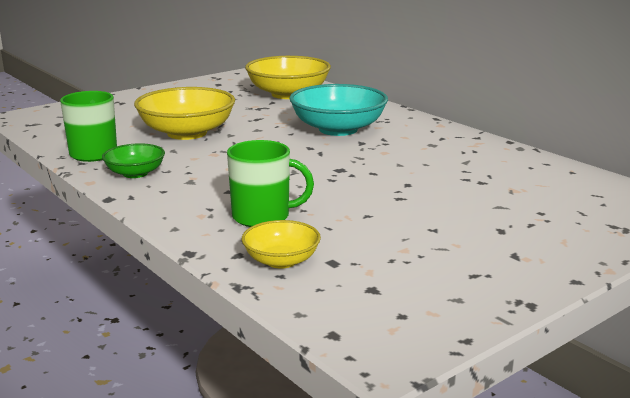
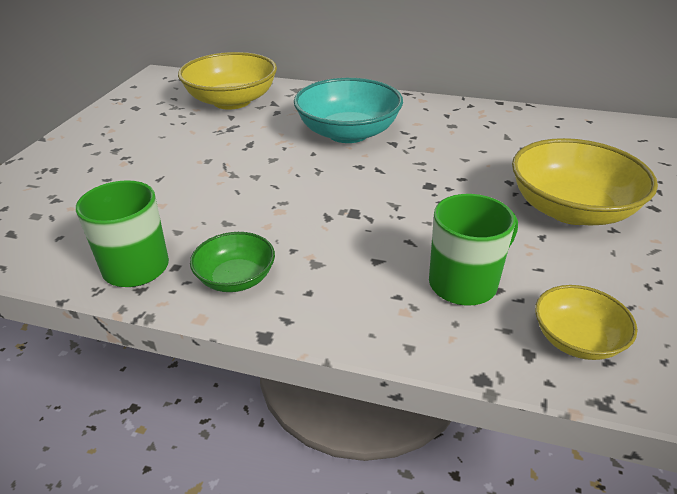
camera: 35 degrees left, 15 degrees up
(187, 133) = (204, 190): yellow bowl -> yellow bowl (571, 209)

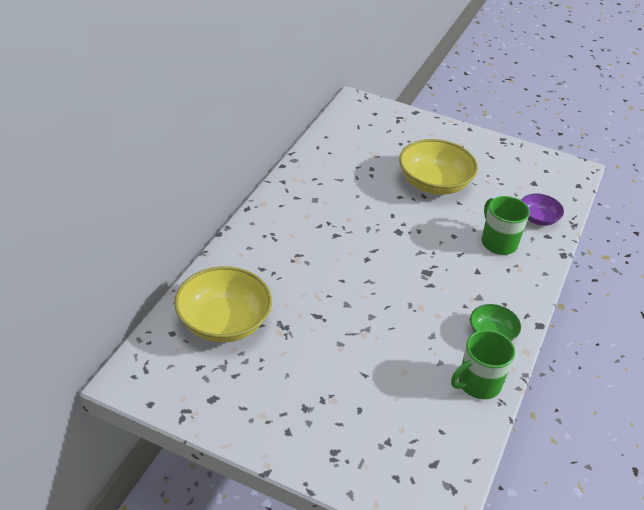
camera: 85 degrees left, 5 degrees up
(348, 133) = (313, 256): turquoise bowl -> none
(576, 339) = (538, 218): yellow bowl -> purple bowl

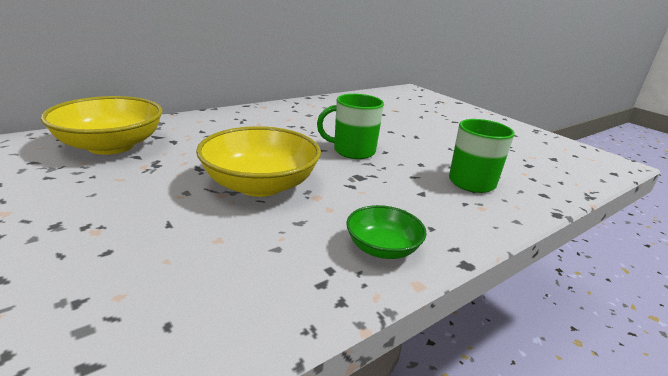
camera: 30 degrees right, 15 degrees down
(434, 183) = (435, 133): yellow bowl -> yellow bowl (260, 185)
(478, 383) = (300, 291): green mug -> green mug (352, 151)
(538, 218) = (540, 180): purple bowl -> none

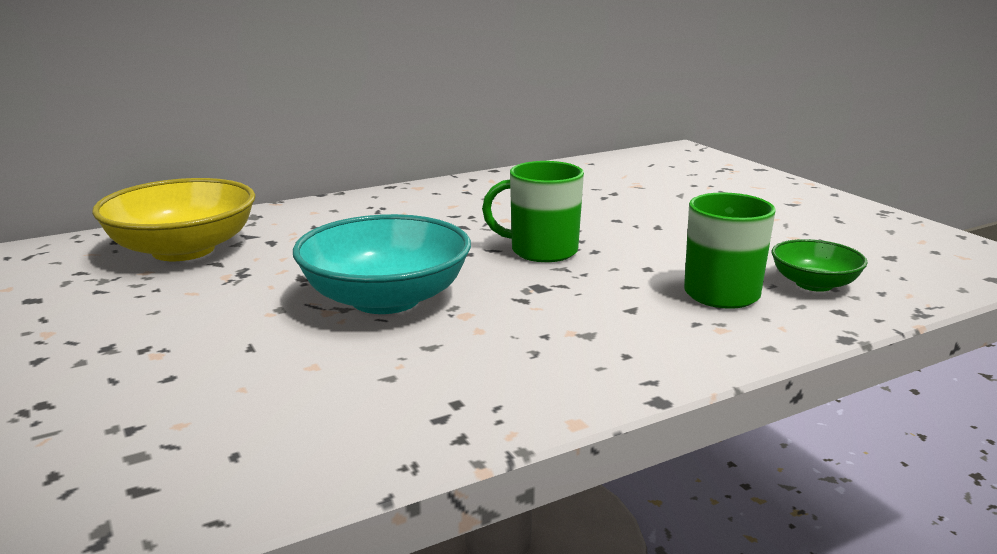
camera: 10 degrees right, 5 degrees down
(260, 185) = (385, 299): yellow bowl -> turquoise bowl
(382, 248) = (540, 379): green bowl -> green bowl (814, 284)

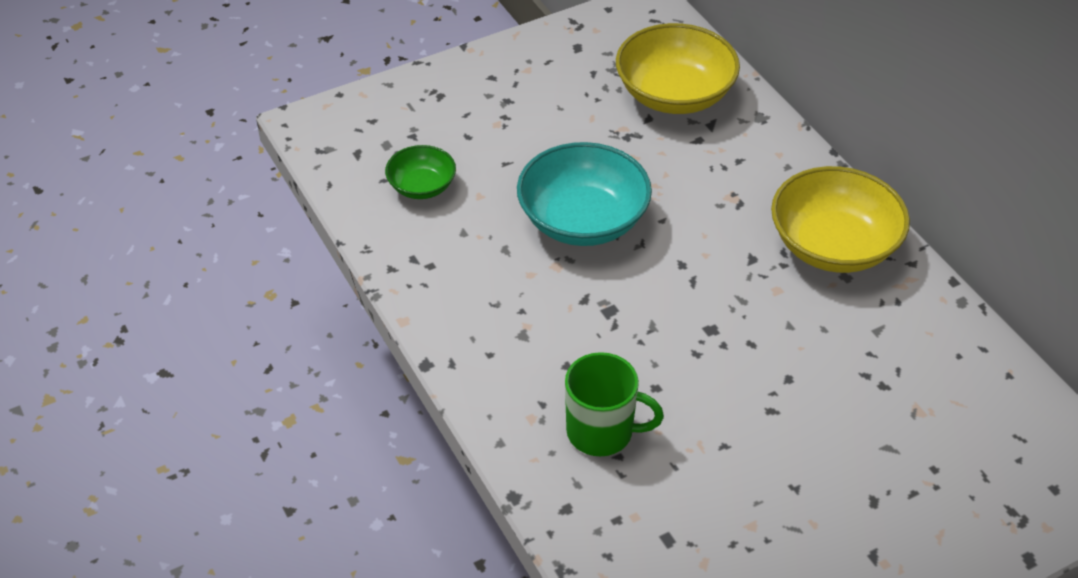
camera: 90 degrees right, 25 degrees up
(448, 199) = (833, 246): none -> yellow bowl
(541, 251) = (692, 315): green mug -> none
(814, 284) = (625, 507): green bowl -> green bowl (422, 186)

